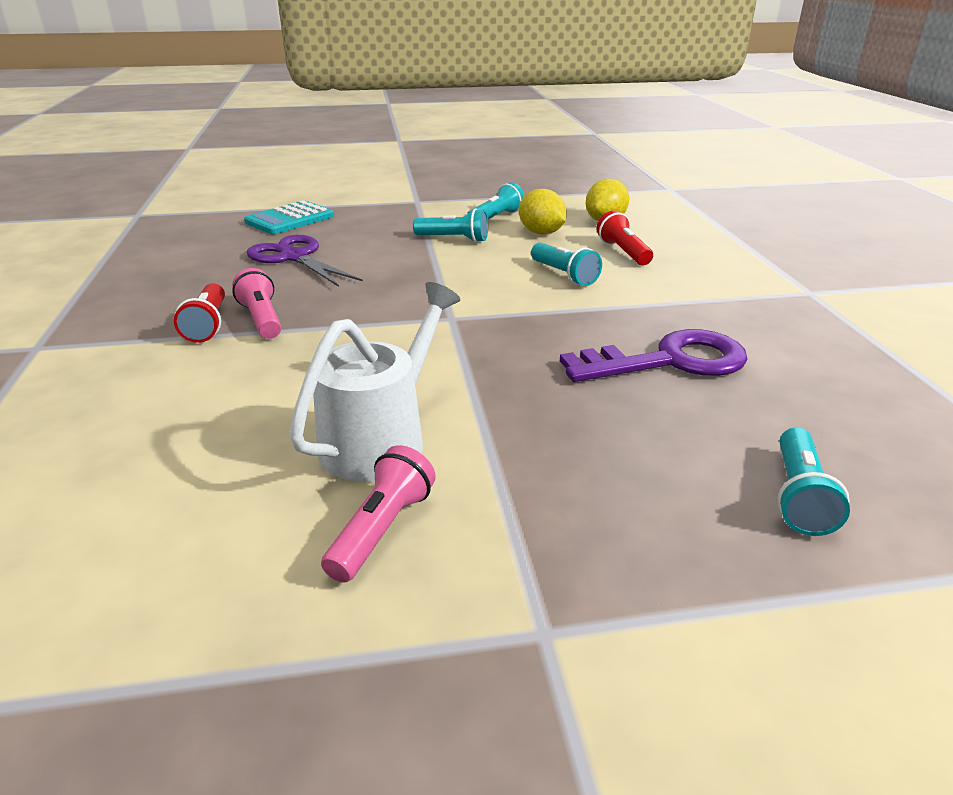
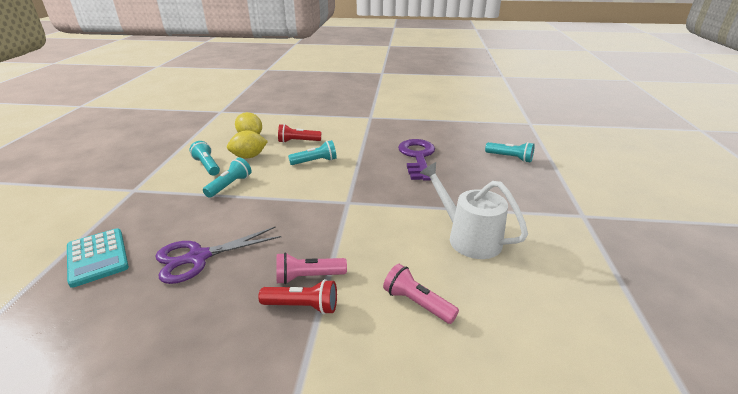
camera: 75 degrees left, 0 degrees up
(382, 529) = (536, 243): pink flashlight -> pink flashlight (417, 303)

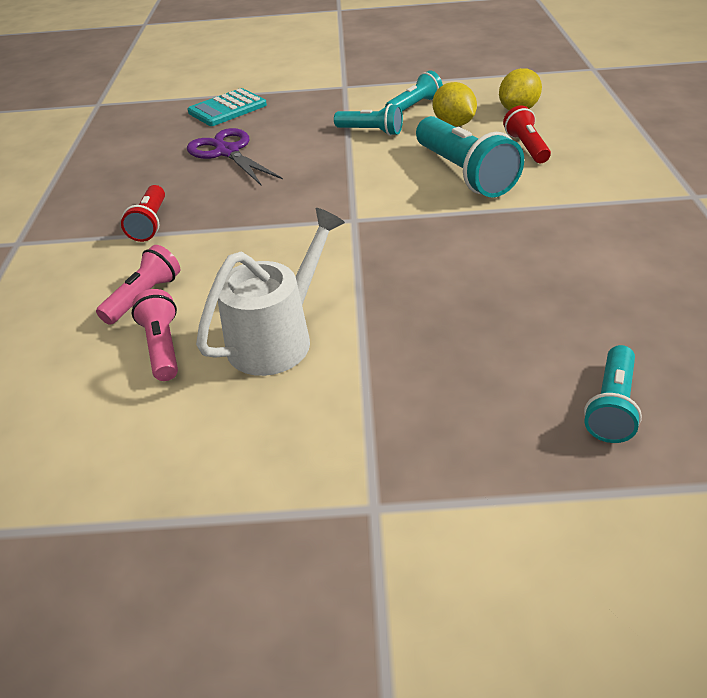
camera: 85 degrees right, 10 degrees up
(308, 277) = (194, 218): pink flashlight -> pink flashlight (163, 346)
(315, 161) = (464, 174): turquoise flashlight -> turquoise flashlight, size x1.76
(417, 157) = (536, 269): purple key -> none

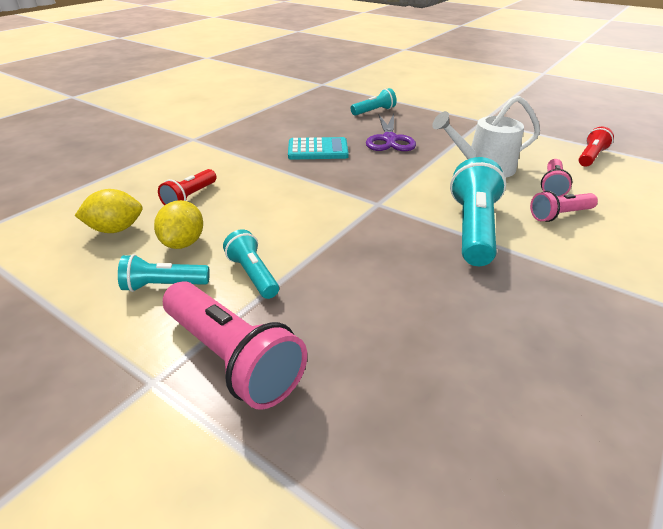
camera: 145 degrees left, 5 degrees down
(150, 223) = (543, 272): red flashlight -> red flashlight (591, 157)
(227, 109) = (350, 442): turquoise calculator -> turquoise calculator (318, 150)
(227, 152) = (417, 330): purple scissors -> purple scissors (389, 139)
(319, 104) = (232, 358): none -> pink flashlight
(464, 174) = (263, 199): turquoise flashlight -> turquoise flashlight (473, 228)

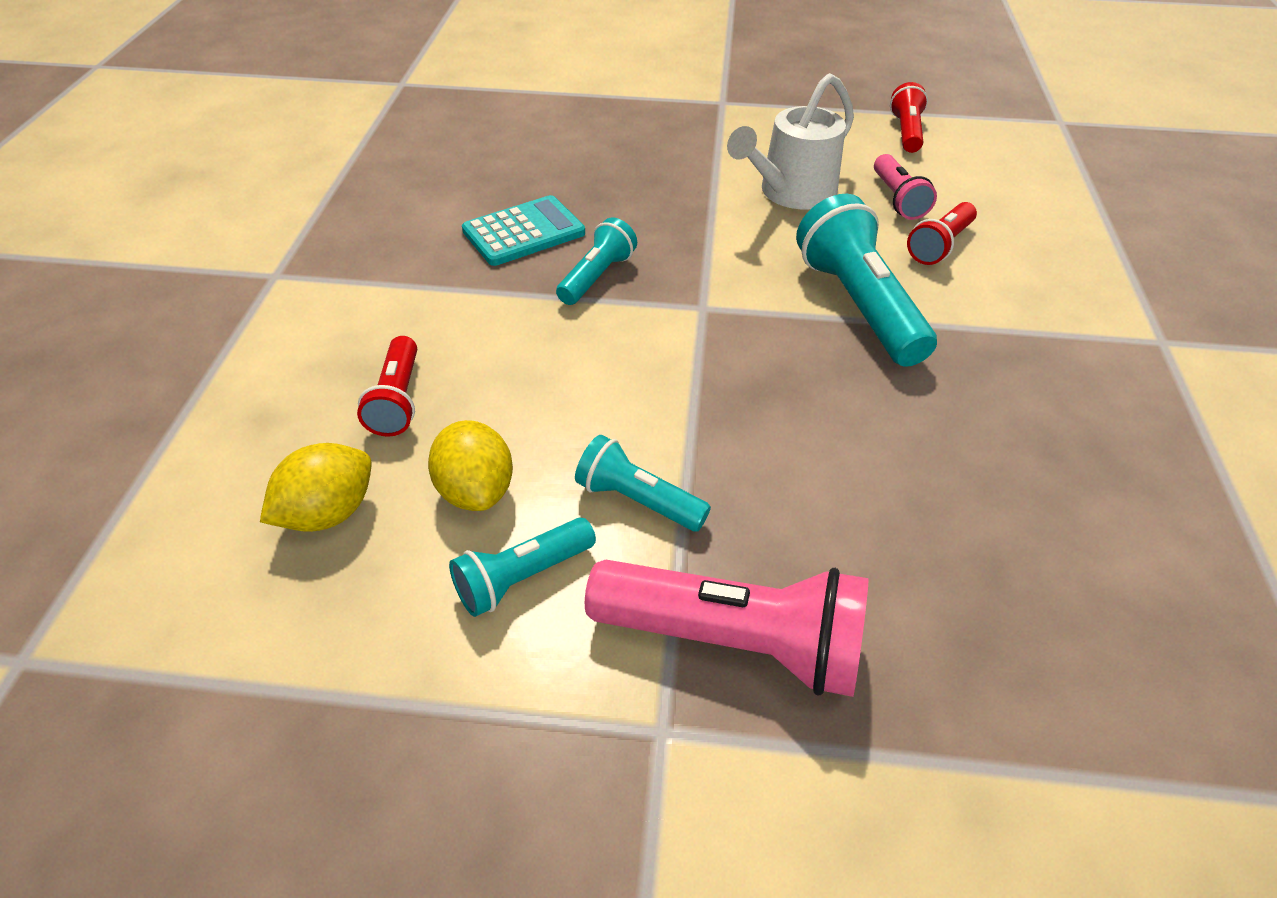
camera: 30 degrees left, 10 degrees up
(374, 111) = (545, 125): turquoise flashlight -> turquoise flashlight (597, 277)
(389, 139) = (618, 177): purple scissors -> none
(559, 215) = (939, 246): pink flashlight -> red flashlight

